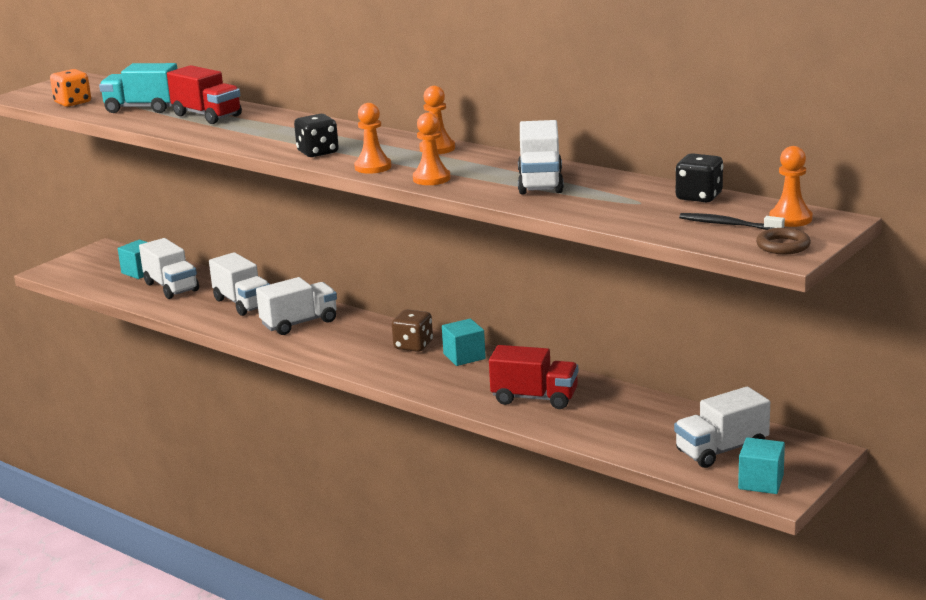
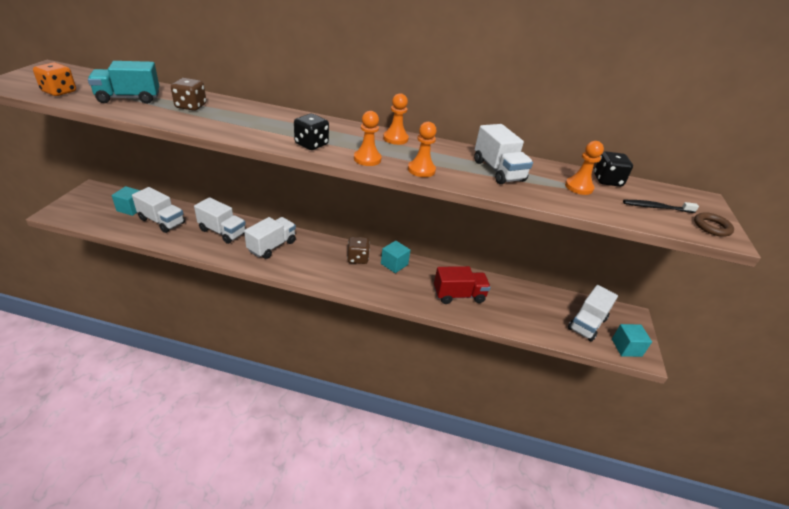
camera: 30 degrees left, 15 degrees up
(207, 115) = (191, 106): red truck -> brown dice
(790, 219) = (681, 199): orange pawn -> orange pawn (578, 187)

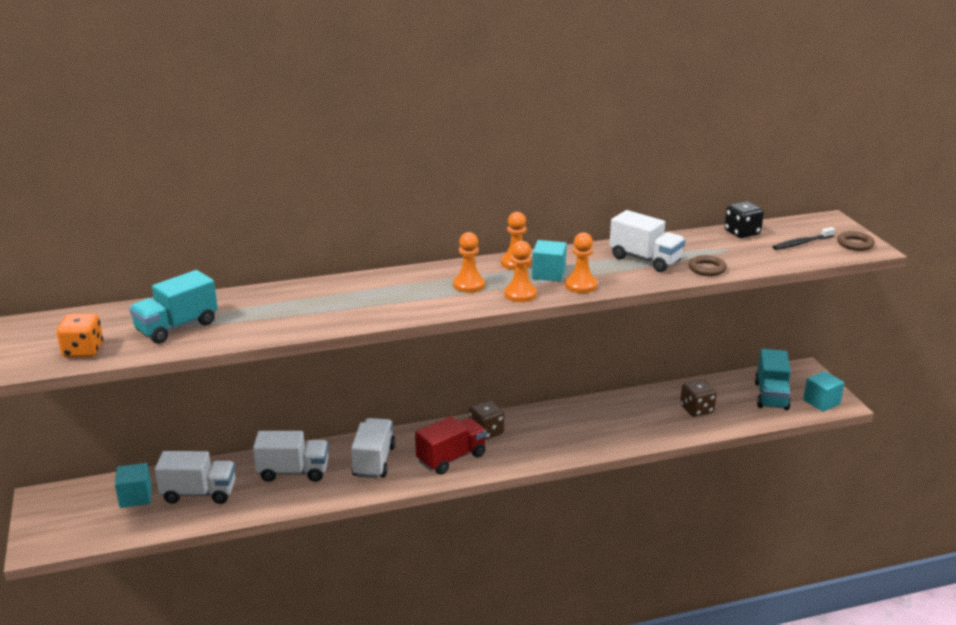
camera: 25 degrees left, 10 degrees down
(191, 106) = (261, 309): brown dice -> brown dice (696, 410)
(311, 144) = (448, 301): black dice -> none
(394, 264) = (532, 421): turquoise cube -> turquoise cube (548, 273)
(459, 295) = (629, 423): red truck -> red truck (451, 458)
(543, 196) = (707, 269): none -> brown ring
(578, 187) = (726, 248): orange pawn -> orange pawn (469, 285)
(587, 324) = (771, 396): white truck -> turquoise truck

